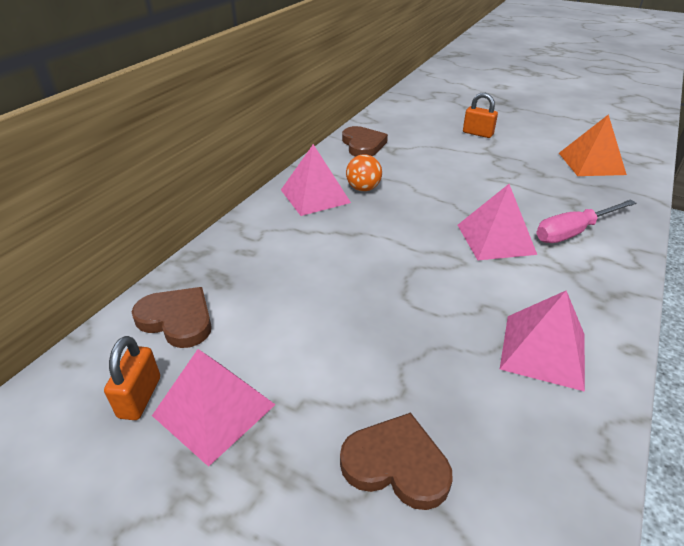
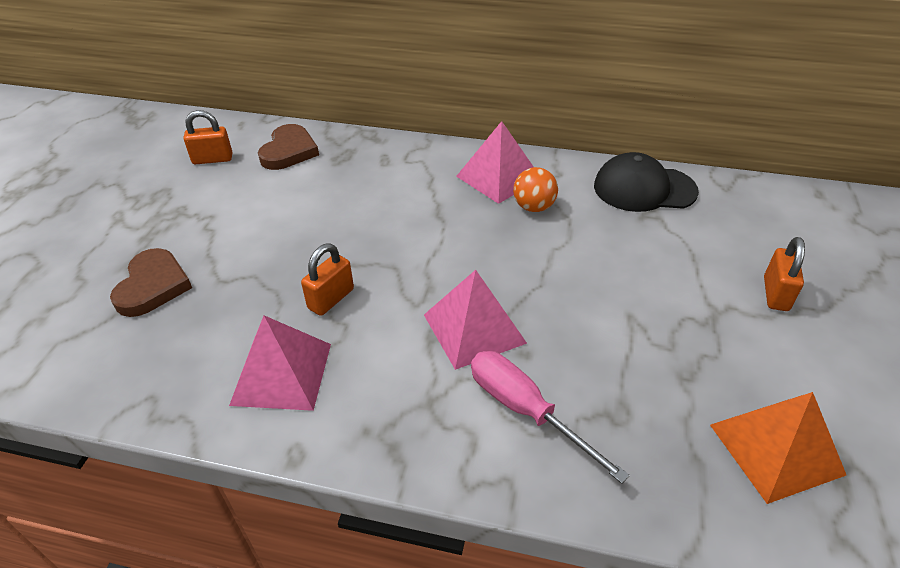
camera: 75 degrees right, 5 degrees up
(214, 410) = (202, 191): pink pyramid -> none
(363, 145) = (644, 189): brown heart -> black cap
(449, 310) = (331, 299): none -> orange padlock

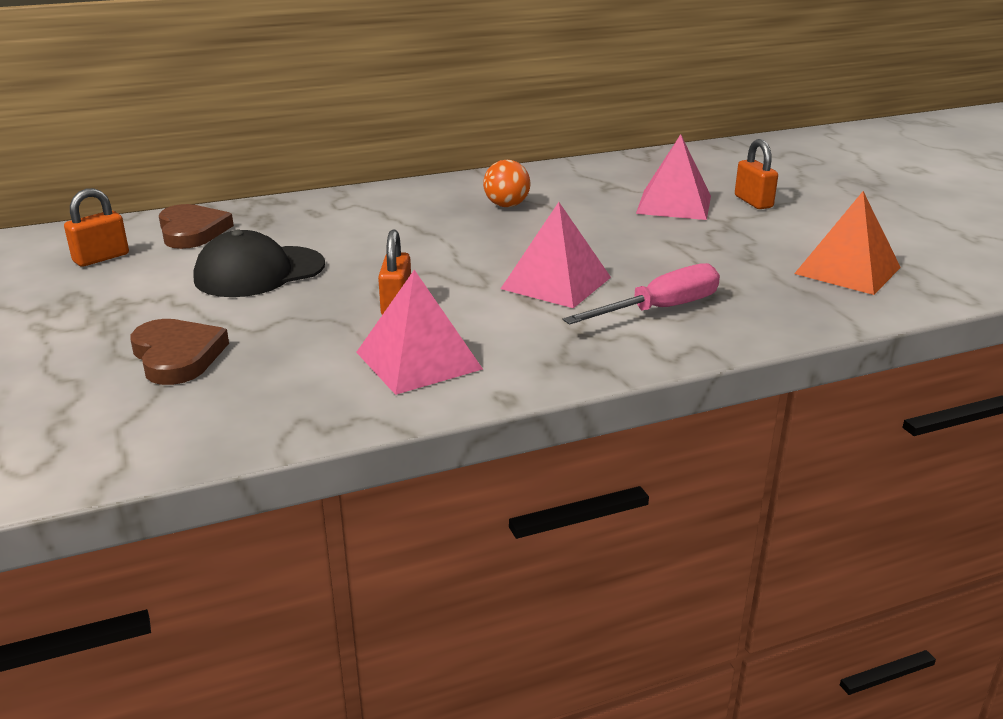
camera: 35 degrees left, 15 degrees down
(498, 177) = (448, 196): pink pyramid -> pink pyramid (674, 204)
(525, 410) = (660, 309): pink screwdriver -> pink screwdriver turned 135 degrees clockwise
(644, 189) = (584, 174): black cap -> black cap (259, 272)

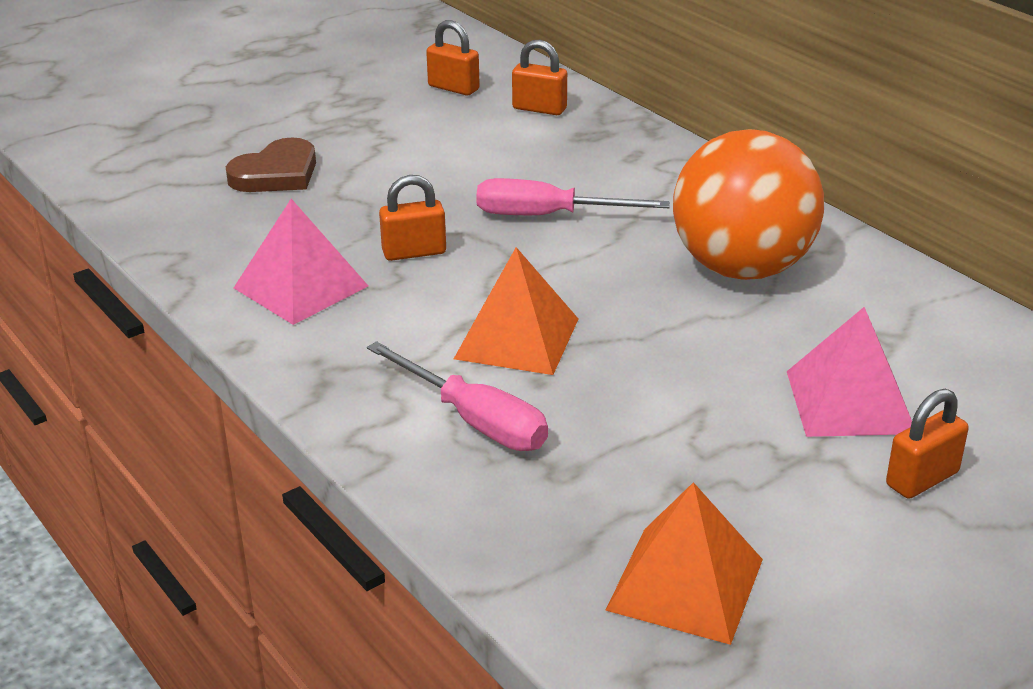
camera: 75 degrees right, 5 degrees up
(192, 231) = (539, 109): brown heart -> orange padlock
(259, 272) = (459, 165): black cap -> none
(381, 251) = (547, 216): none -> pink screwdriver
(506, 205) = (742, 268): orange ball -> orange ball, size x2.27
(556, 283) = (517, 338): pink pyramid -> orange pyramid

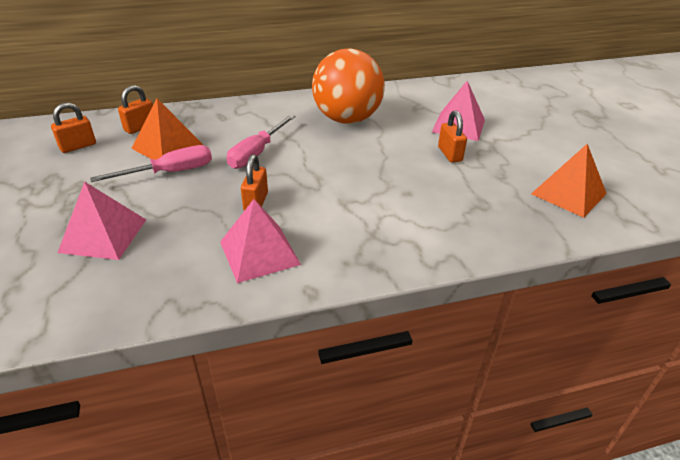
camera: 70 degrees left, 5 degrees up
(276, 173) = (103, 235): brown heart -> pink pyramid
(474, 421) = (432, 219): pink screwdriver -> pink screwdriver (170, 172)
(517, 338) = (366, 190): orange pyramid -> orange pyramid (167, 146)
(922, 479) = (513, 127): orange padlock -> orange padlock (449, 154)

